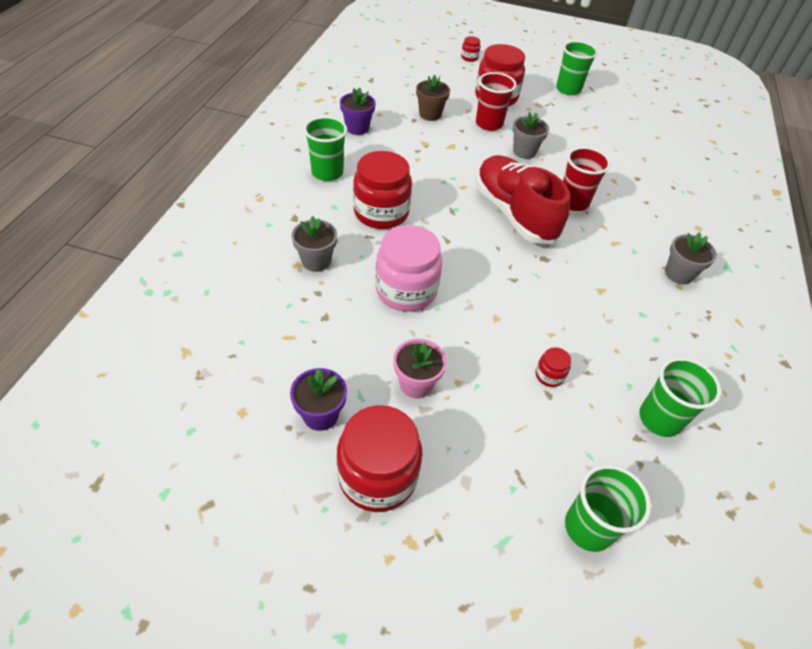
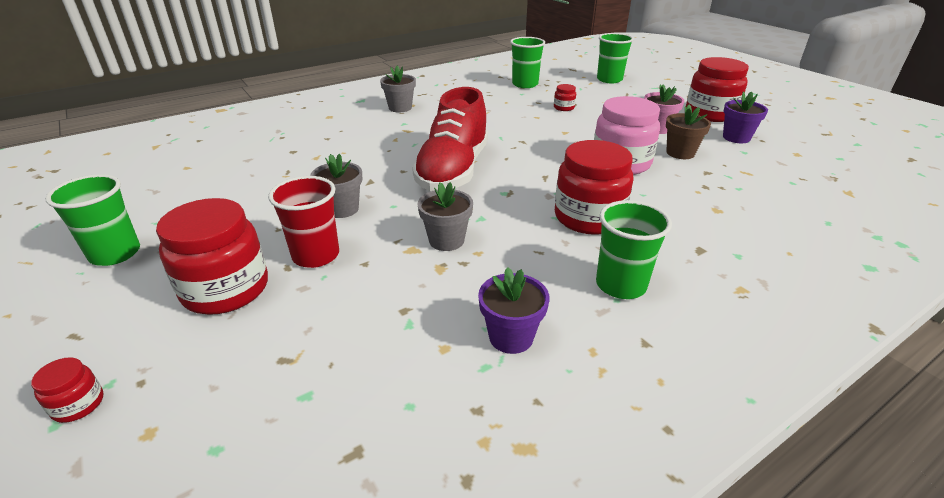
camera: 135 degrees left, 15 degrees down
(316, 261) = (694, 206): grey flower pot -> grey flower pot (446, 240)
(430, 114) = (367, 307): brown flower pot -> brown flower pot (680, 153)
(573, 202) = (386, 158): red cup -> none

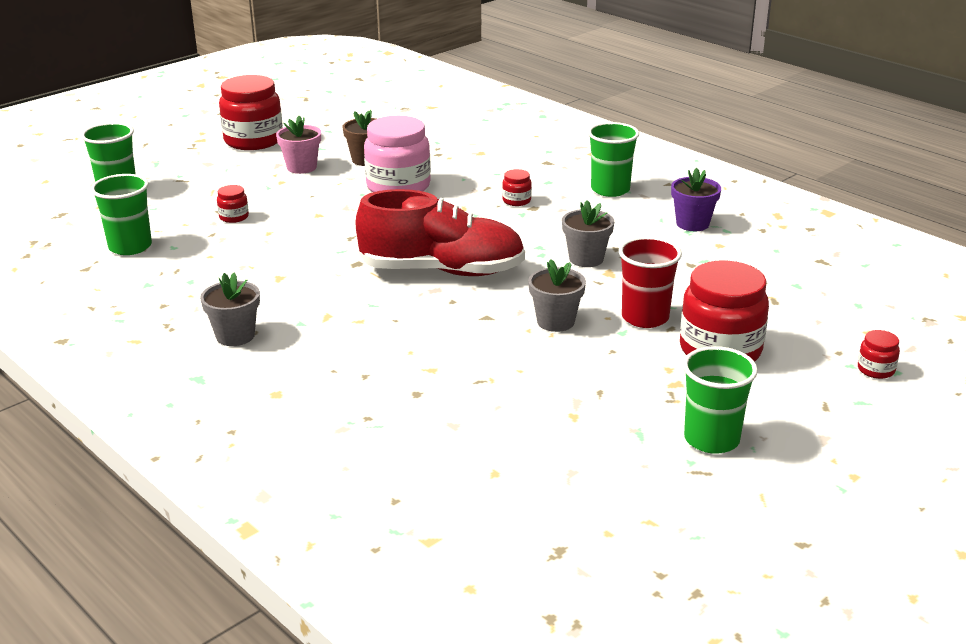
camera: 100 degrees left, 5 degrees down
(588, 217) = (516, 201): red jar -> red jar, size x0.44
(736, 138) = (322, 134): purple flower pot -> none

